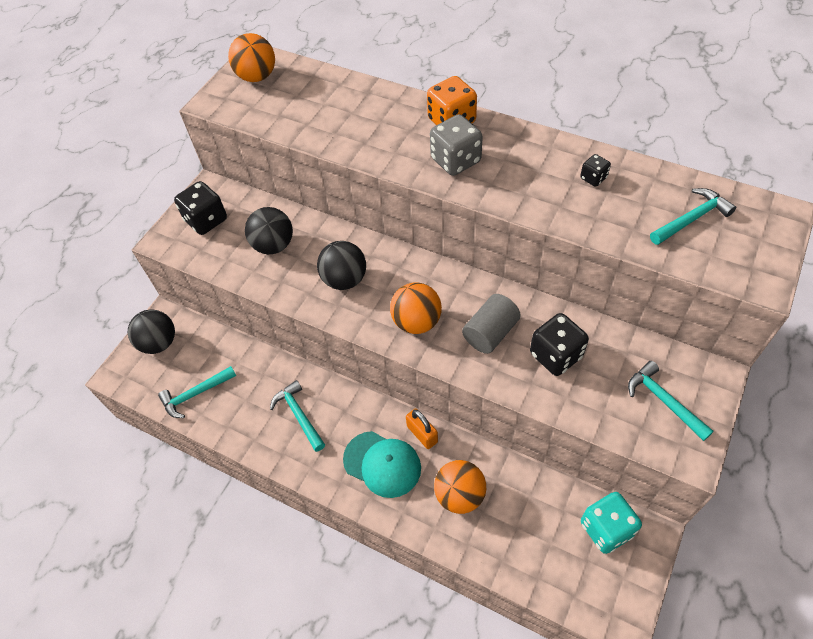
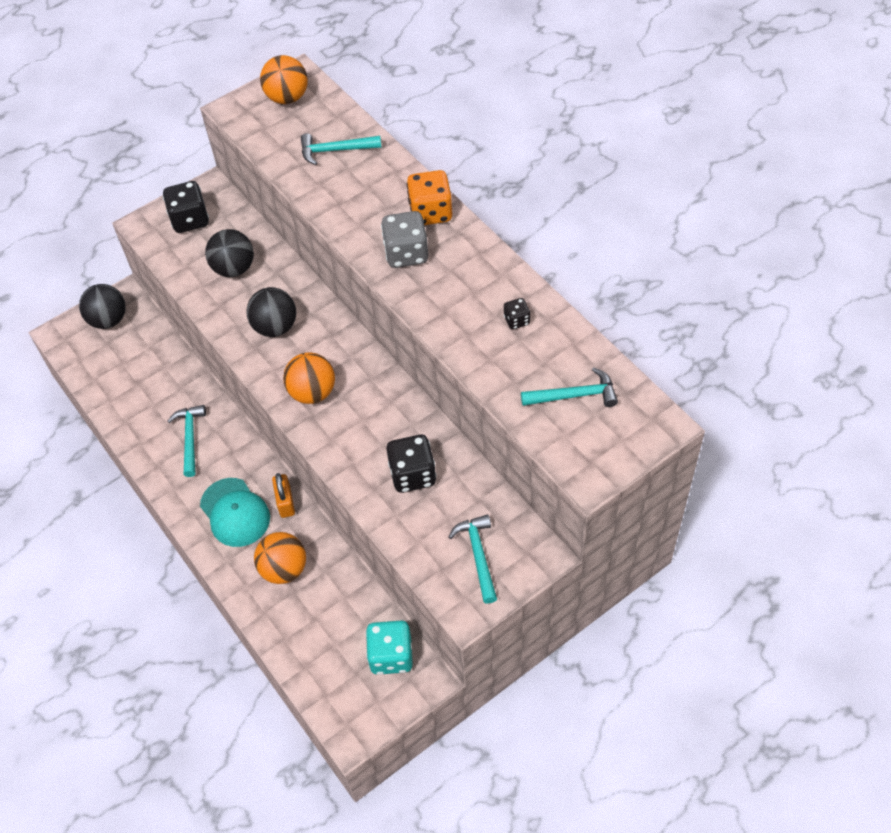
camera: 25 degrees right, 0 degrees up
(195, 394) = (114, 381): turquoise hammer -> turquoise hammer (335, 150)
(490, 333) = (369, 430): grey cylinder -> none

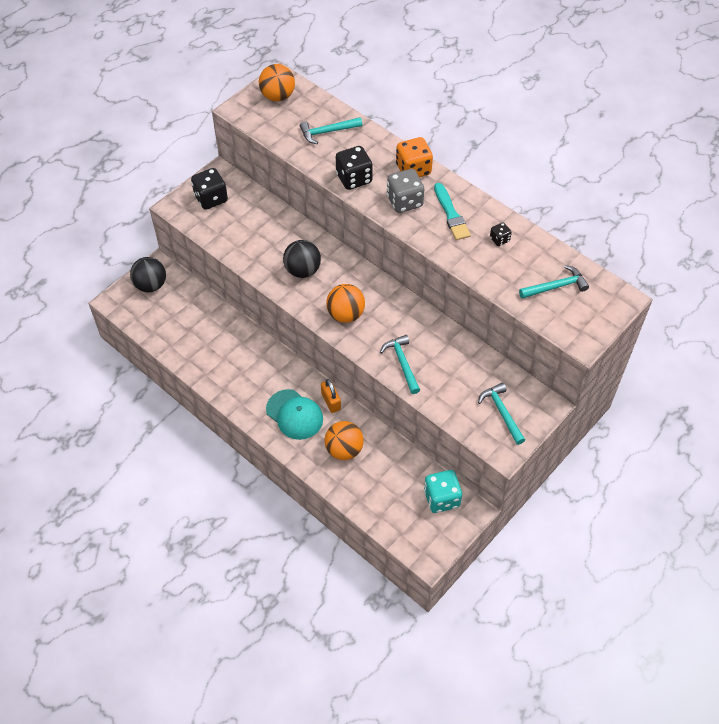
camera: 15 degrees left, 0 degrees up
(190, 438) = (243, 365): turquoise hammer -> turquoise hammer (402, 363)
(234, 268) = (257, 231): black ball -> none
(412, 474) = (438, 363): black dice -> black dice (354, 178)
(462, 278) = (451, 214): none -> turquoise brush

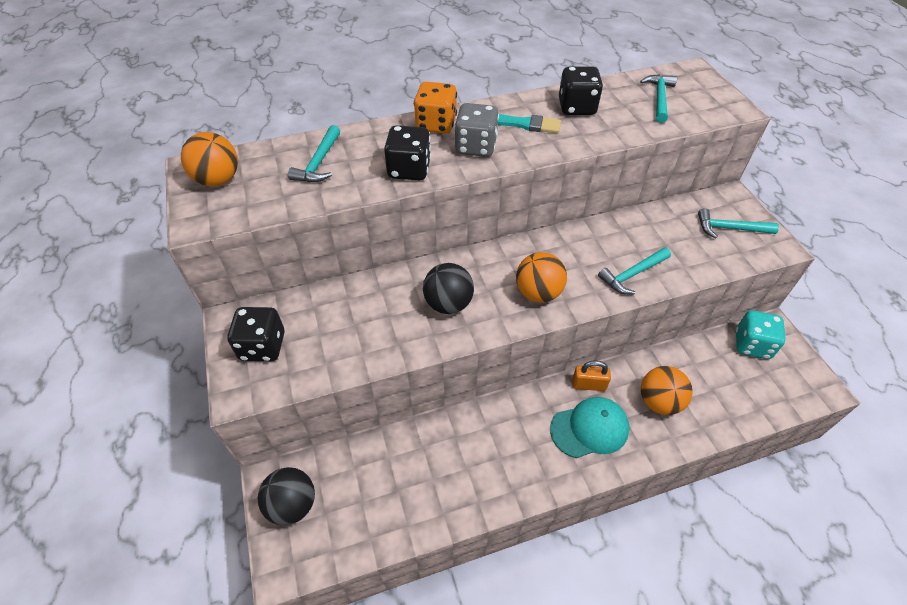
camera: 60 degrees left, 5 degrees down
(402, 363) = (632, 274): turquoise hammer -> turquoise hammer turned 45 degrees counterclockwise
(499, 239) = (576, 107): black dice -> black dice, size x1.93

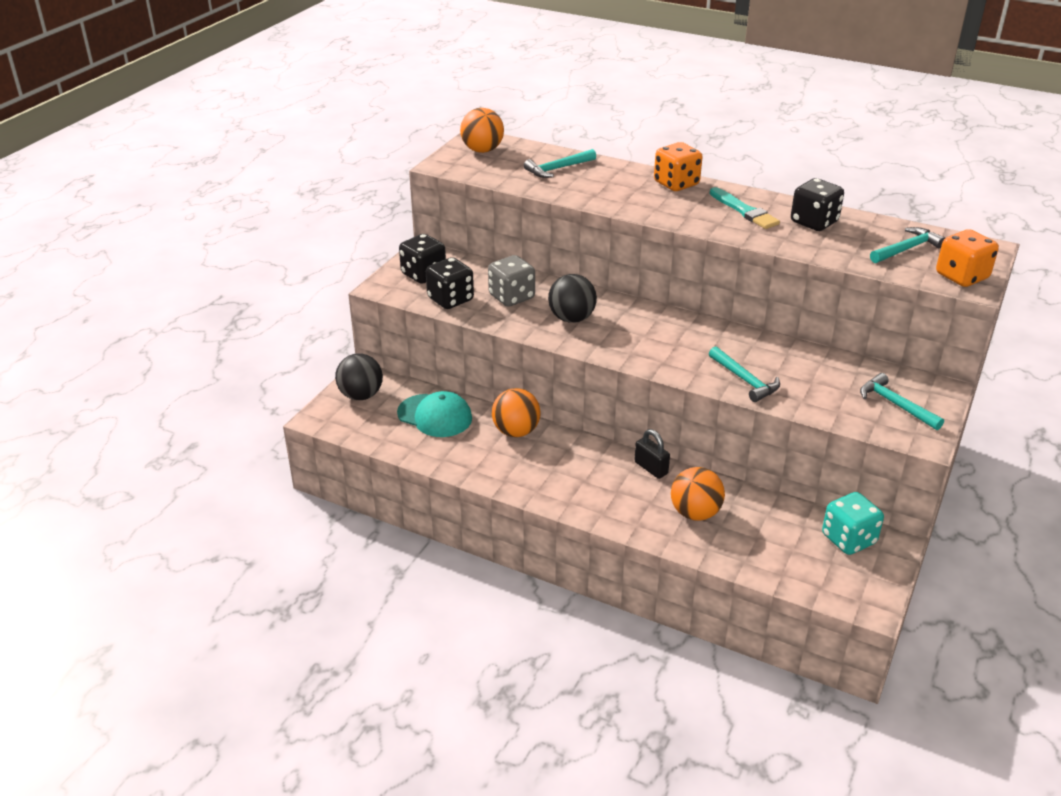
camera: 45 degrees right, 15 degrees down
(409, 170) = (612, 199): black dice -> black dice (450, 299)
(476, 147) = (684, 208): grey dice -> grey dice (511, 297)
(538, 293) = (648, 348): orange ball -> orange ball (516, 431)
(588, 384) = (651, 468): orange padlock -> black padlock
(589, 428) = (611, 489): turquoise cap -> turquoise cap (435, 416)
(632, 274) = (745, 380): turquoise hammer -> turquoise hammer turned 135 degrees counterclockwise
(718, 103) = (961, 276): none -> orange dice

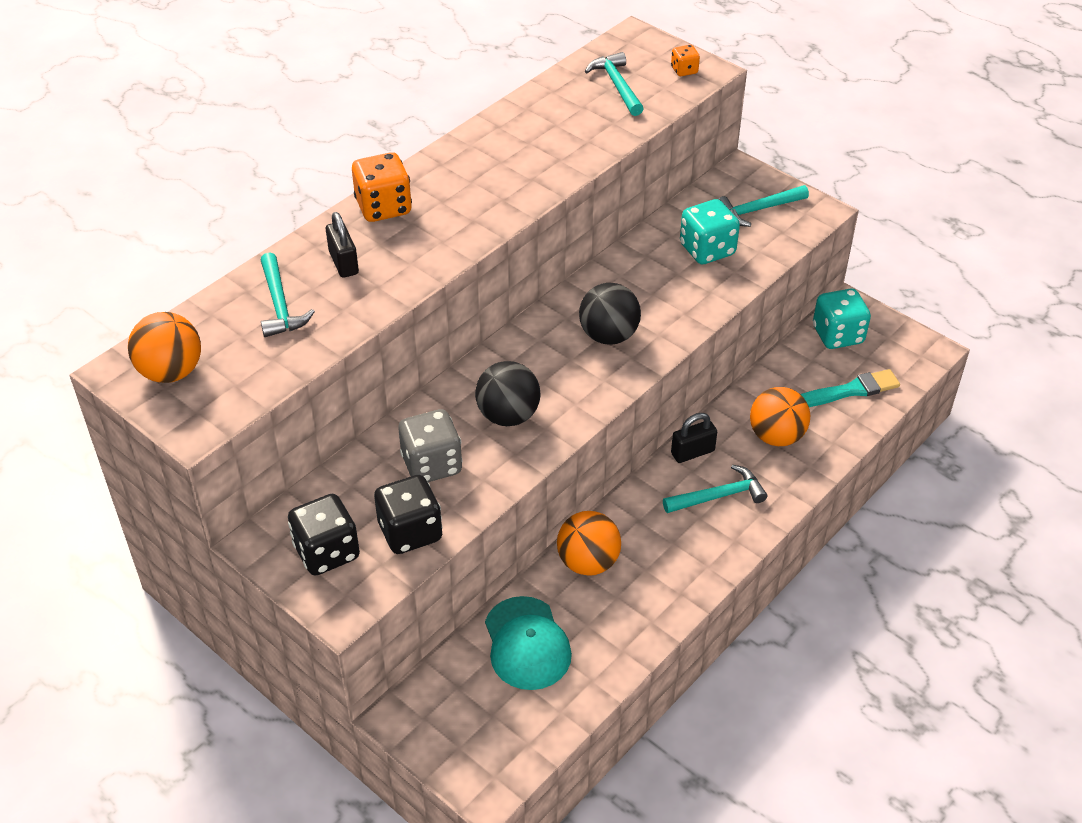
camera: 75 degrees left, 10 degrees up
(361, 395) = (448, 726): black ball -> black ball (608, 335)
(435, 416) = (527, 643): turquoise cap -> turquoise cap turned 120 degrees clockwise
(610, 181) = (343, 263): none -> black padlock
(744, 211) = (482, 171): turquoise brush -> turquoise brush (850, 390)
(745, 380) = (687, 301): turquoise hammer -> turquoise hammer (719, 496)
(814, 222) = (533, 129): black dice -> none
(818, 383) = (707, 250): none -> turquoise dice
(961, 276) = (684, 70): orange dice -> orange dice, size x0.52

